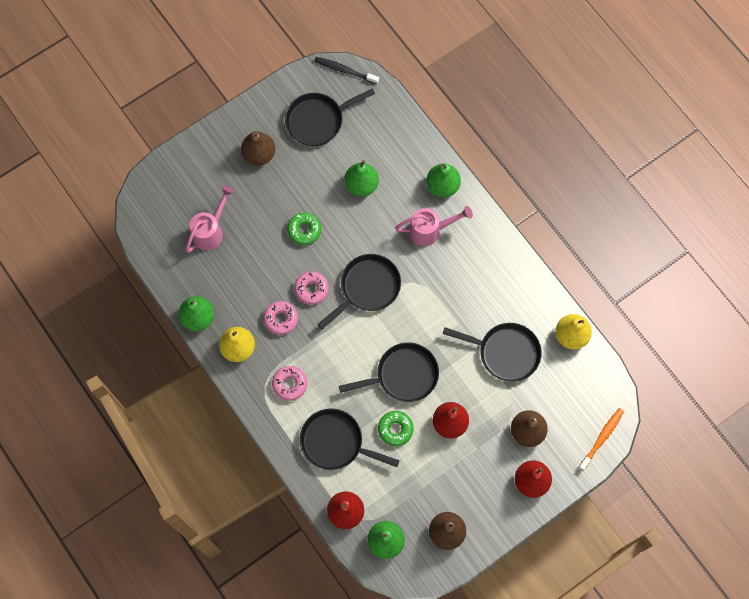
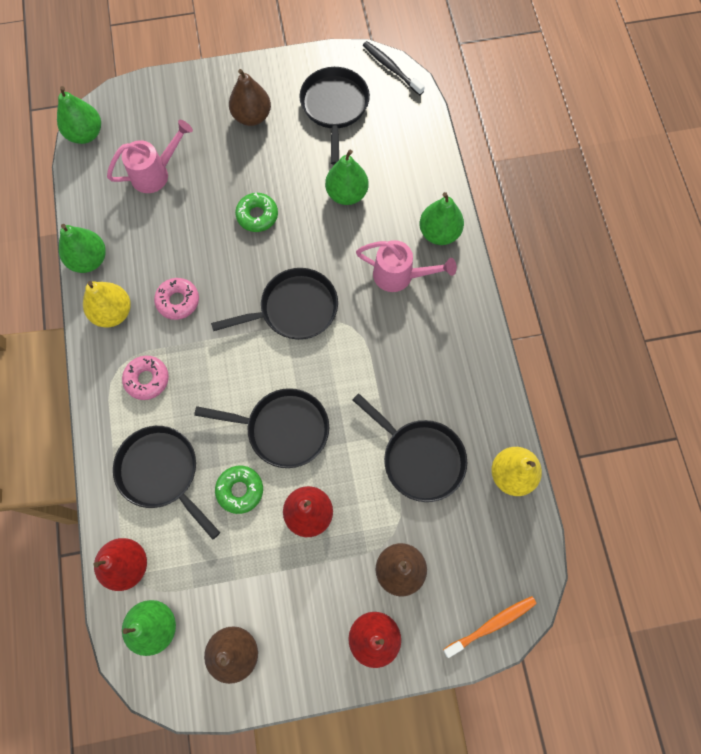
camera: 25 degrees right, 0 degrees up
(139, 223) = (85, 134): none -> green pear
(311, 289) = (230, 283): pink donut -> none
(318, 120) = (334, 107): black pan -> black pan turned 90 degrees clockwise

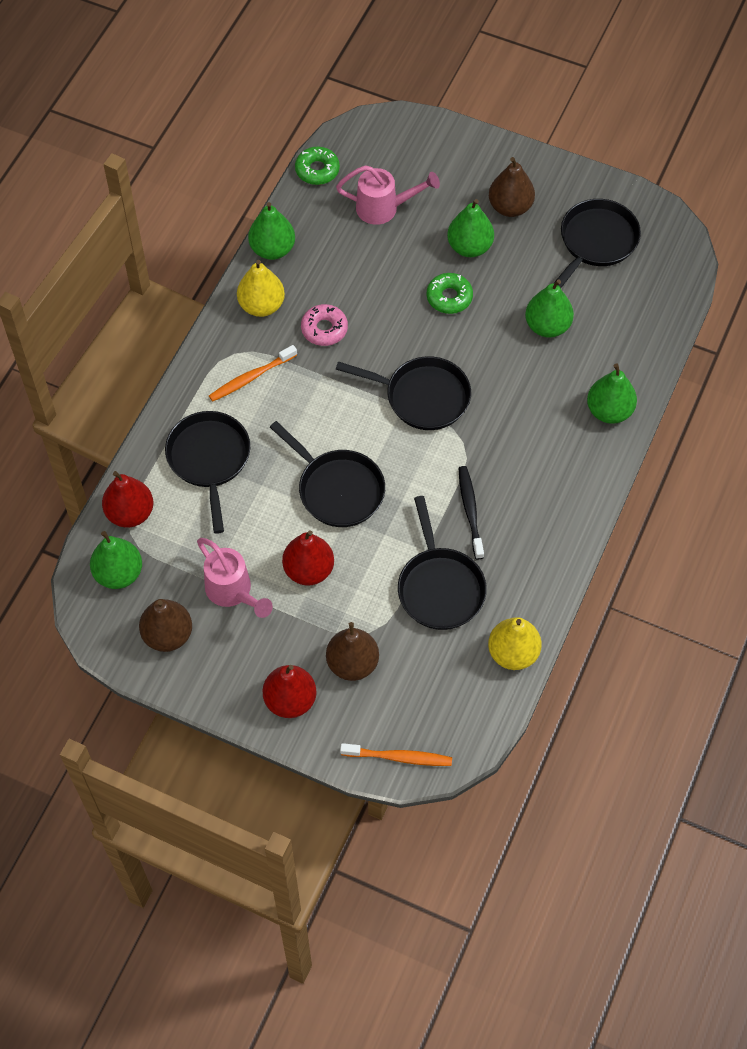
camera: 35 degrees right, 10 degrees down
(85, 134) = (346, 138): green pear -> green pear (469, 247)
(147, 379) = (251, 378): pink donut -> orange toothbrush
(240, 490) = (264, 514): green donut -> green donut (317, 170)
(391, 68) = (680, 236): black toothbrush -> black toothbrush (470, 511)
(400, 276) = (542, 426): pink watering can -> pink watering can (233, 592)

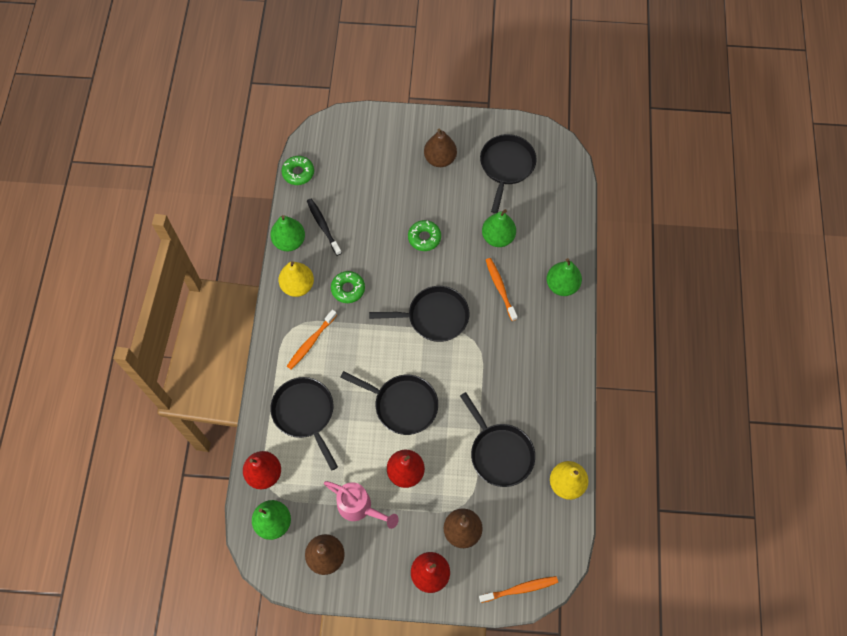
camera: 20 degrees left, 5 degrees up
(324, 329) = (348, 289): pink donut -> green donut
(384, 208) = (355, 186): pink watering can -> none
(469, 247) = (424, 196): green pear -> none
(470, 511) = (498, 389): black toothbrush -> black toothbrush (323, 226)
(524, 389) = (500, 288): none -> orange toothbrush

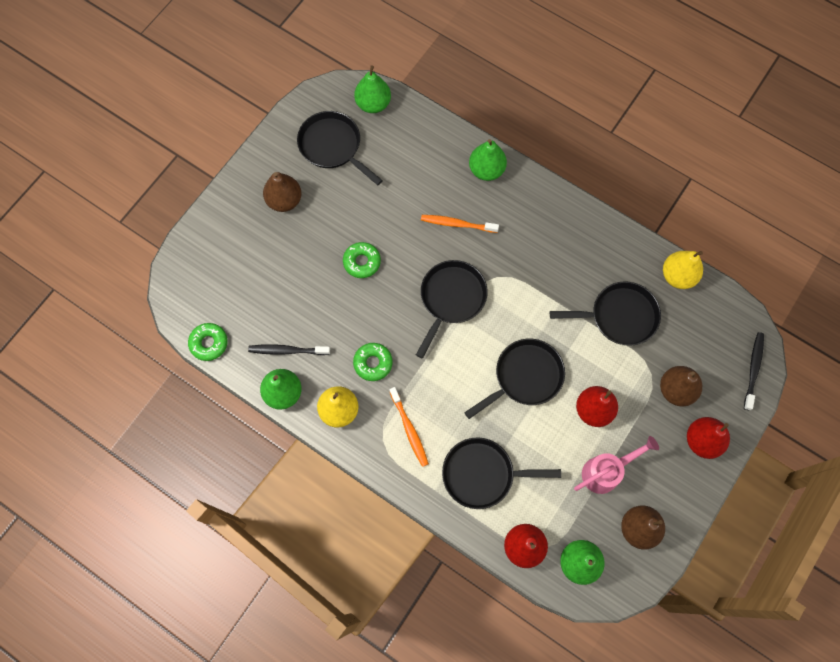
camera: 60 degrees left, 5 degrees up
(498, 237) = (403, 196): green pear -> green pear (373, 104)
(520, 589) = (753, 369): orange toothbrush -> black toothbrush

